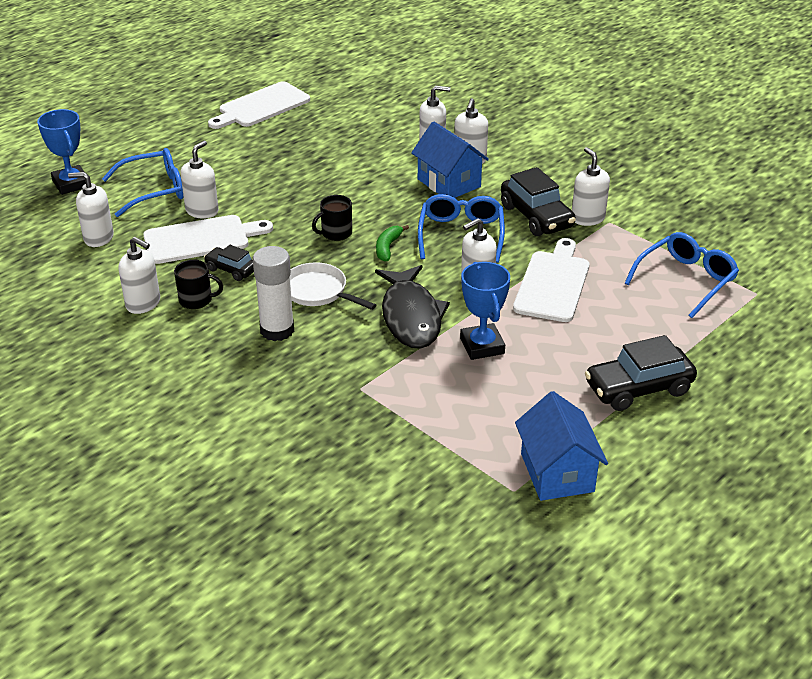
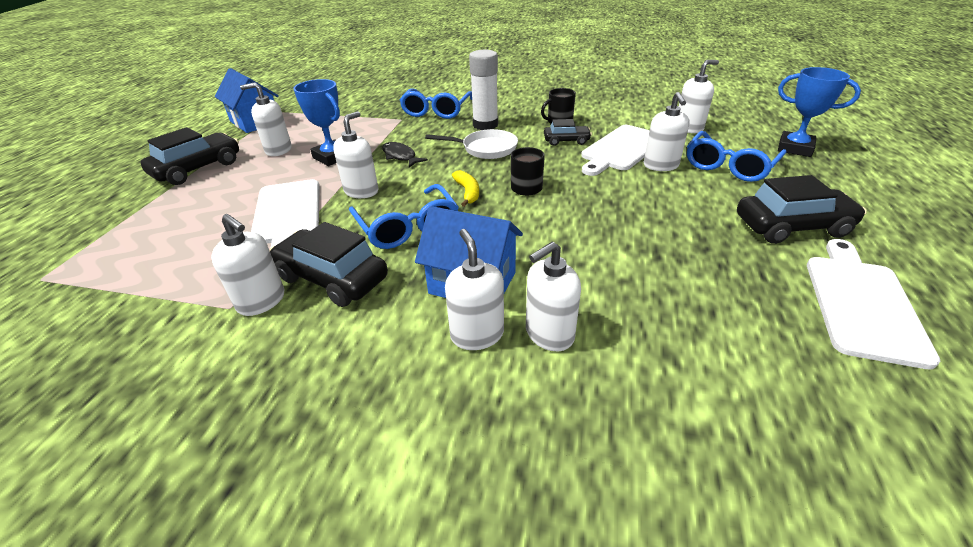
camera: 150 degrees right, 0 degrees up
(143, 304) = (587, 112): white soap dispenser -> white soap dispenser (278, 150)
(212, 142) = (792, 227): none -> black car
(388, 247) = (467, 192): green banana -> yellow banana
(411, 316) = (400, 156): black fish -> black fish, size x0.53
(686, 280) = (131, 264): blue glasses -> blue glasses (436, 111)

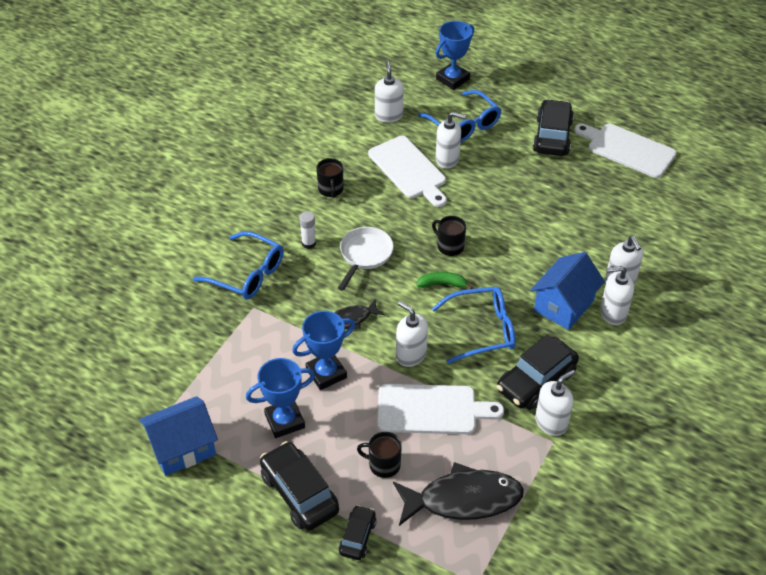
camera: 75 degrees left, 10 degrees up
(159, 252) = (463, 499): none -> black fish
(220, 200) = (383, 464): none -> black mug
(278, 150) = (284, 421): white soap dispenser -> blue trophy
(467, 192) = (442, 284): yellow banana -> green banana
(485, 125) = (308, 243): white glue stick -> white glue stick, size x0.53
(566, 141) = (375, 197): black car -> black car (357, 537)

